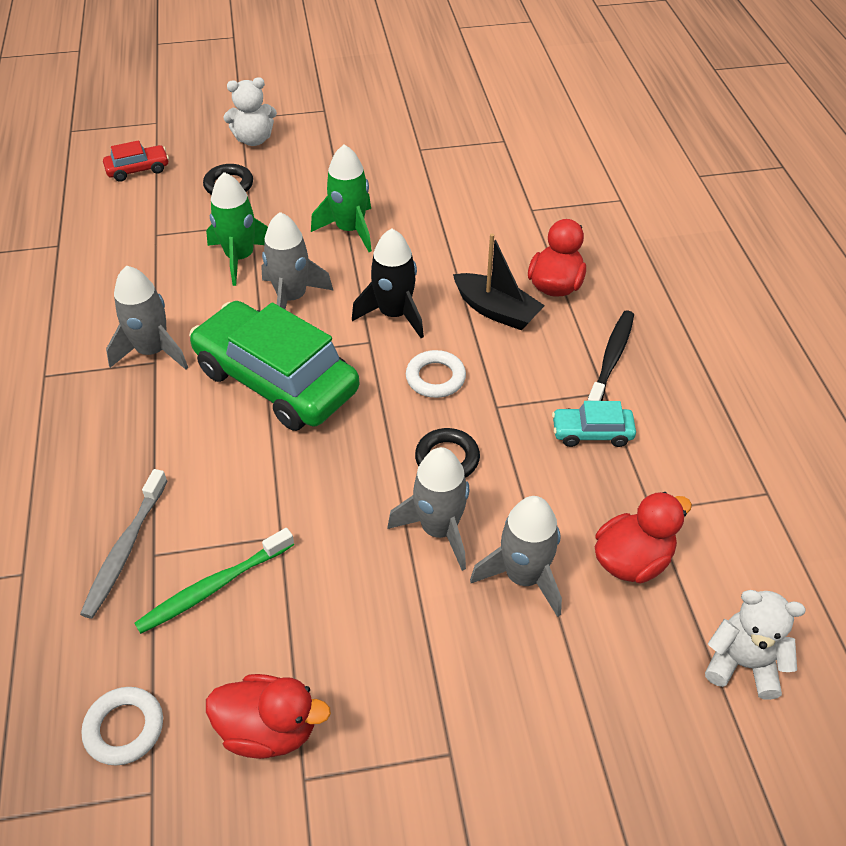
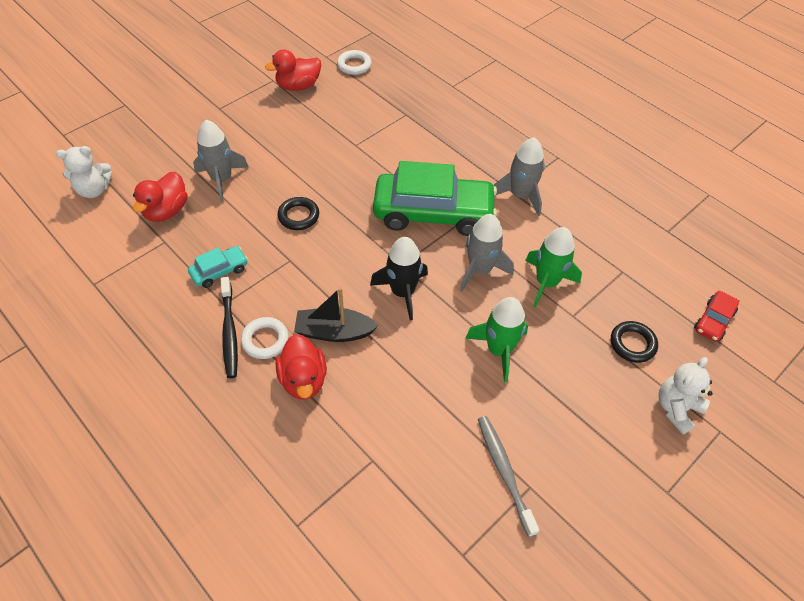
camera: 145 degrees right, 5 degrees up
(125, 550) = (420, 110): grey toothbrush -> grey toothbrush (504, 471)
(213, 587) = (366, 115): green toothbrush -> none
(435, 378) = (340, 260): white ring -> white ring (265, 340)
(439, 529) = (279, 181): grey rocket -> none

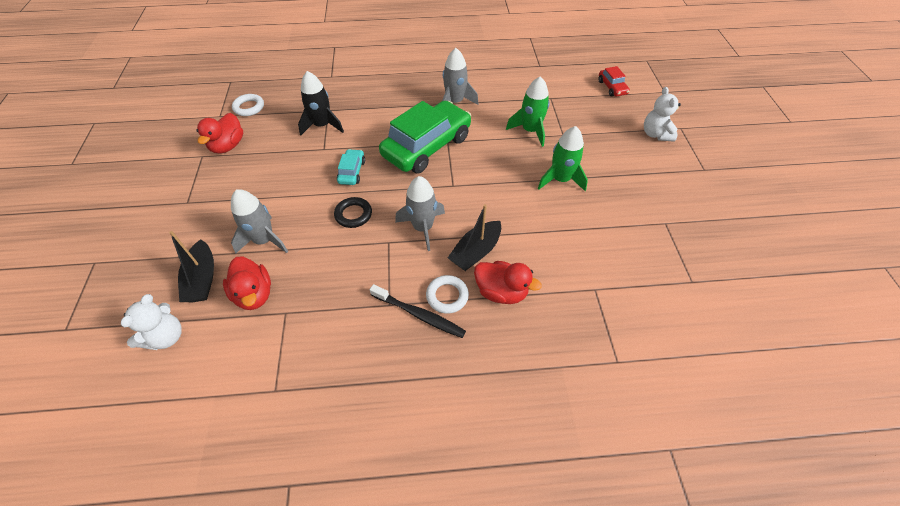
camera: 50 degrees left, 0 degrees up
(156, 171) = (202, 279): none -> black boat
(219, 271) = (355, 290): turquoise car -> turquoise car (352, 172)
(403, 292) = (476, 198): black rocket -> black rocket (322, 125)
(480, 270) = (493, 152): grey rocket -> grey rocket (423, 228)
(504, 471) = (647, 228): grey toothbrush -> none
(632, 344) = (602, 124): black ring -> none

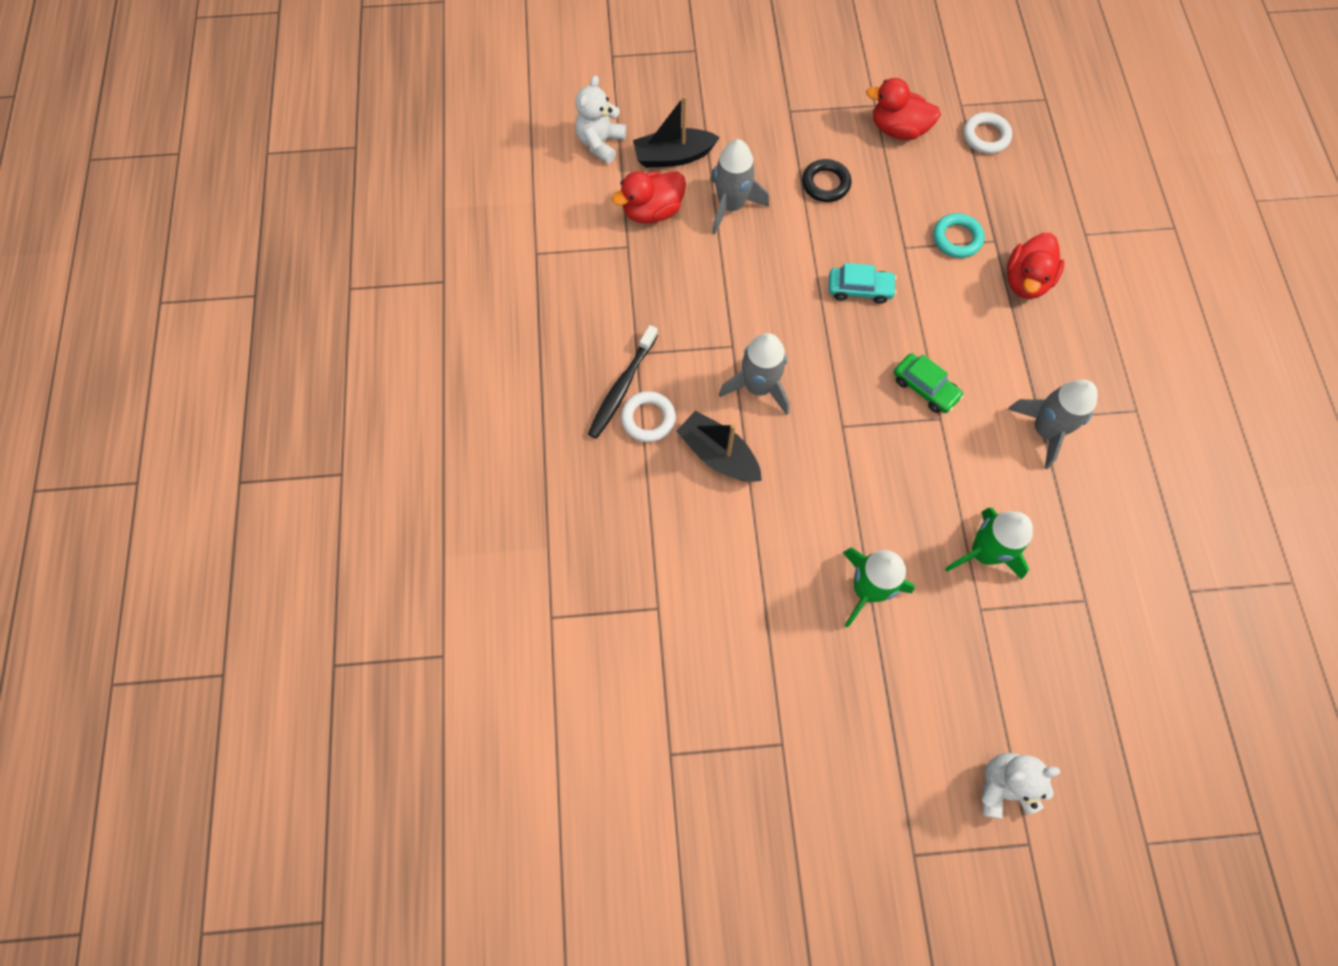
camera: 90 degrees right, 15 degrees up
(166, 337) = (600, 143): white teddy bear -> white teddy bear turned 90 degrees clockwise
(322, 125) = (957, 238): black rocket -> turquoise ring
(353, 214) = (778, 300): black ring -> black ring (825, 184)
(427, 146) = (925, 388): green car -> green car, size x0.44
(501, 292) = (654, 484): red duck -> red duck (1026, 281)
(612, 87) = (1140, 730): red car -> none

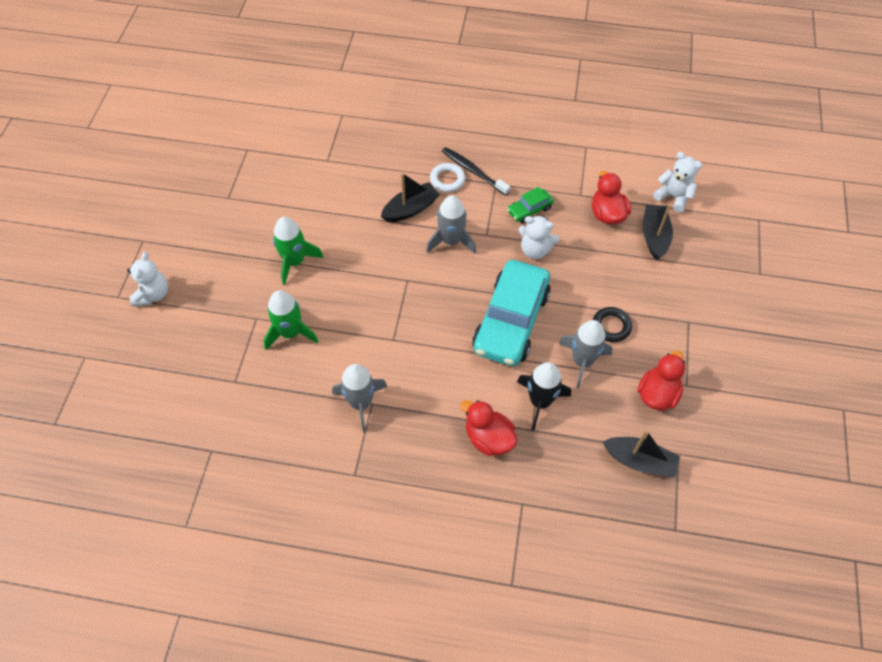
camera: 105 degrees right, 10 degrees down
(731, 206) = (602, 261): grey rocket -> grey rocket (582, 361)
(739, 283) = (535, 250): none -> white teddy bear
(859, 289) = (511, 321): turquoise car -> turquoise car, size x2.26
(925, 388) = (419, 337): green car -> green car (529, 210)
(957, 238) = (540, 402): turquoise ring -> black rocket
(985, 136) = (639, 461): white ring -> black boat

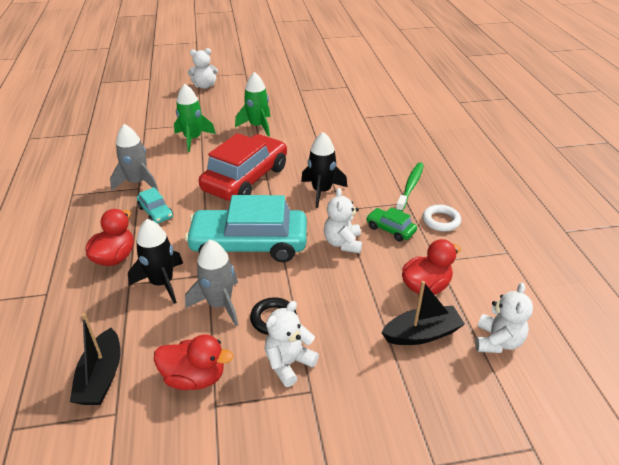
camera: 70 degrees right, 20 degrees down
(400, 299) = (246, 179): none -> red car
(410, 209) = (342, 163): black boat -> none
(427, 392) = (156, 212): none -> turquoise car
(447, 180) = (389, 175): white ring -> white ring (441, 221)
(451, 241) = (322, 191): grey rocket -> black rocket
(473, 171) = (410, 186): black toothbrush -> green toothbrush
(660, 328) = (288, 363): none -> white teddy bear

